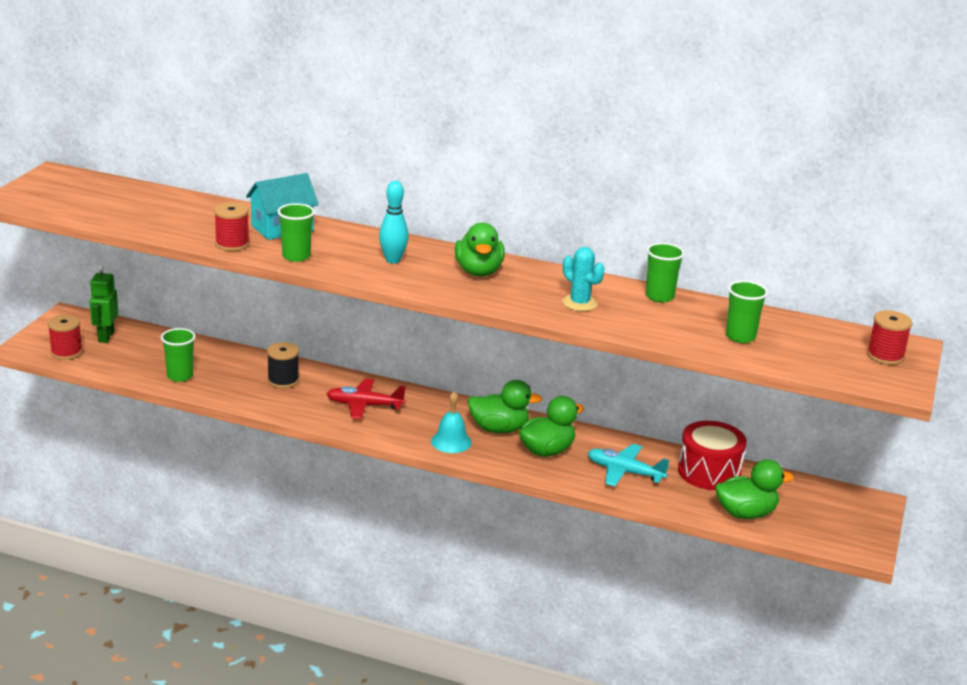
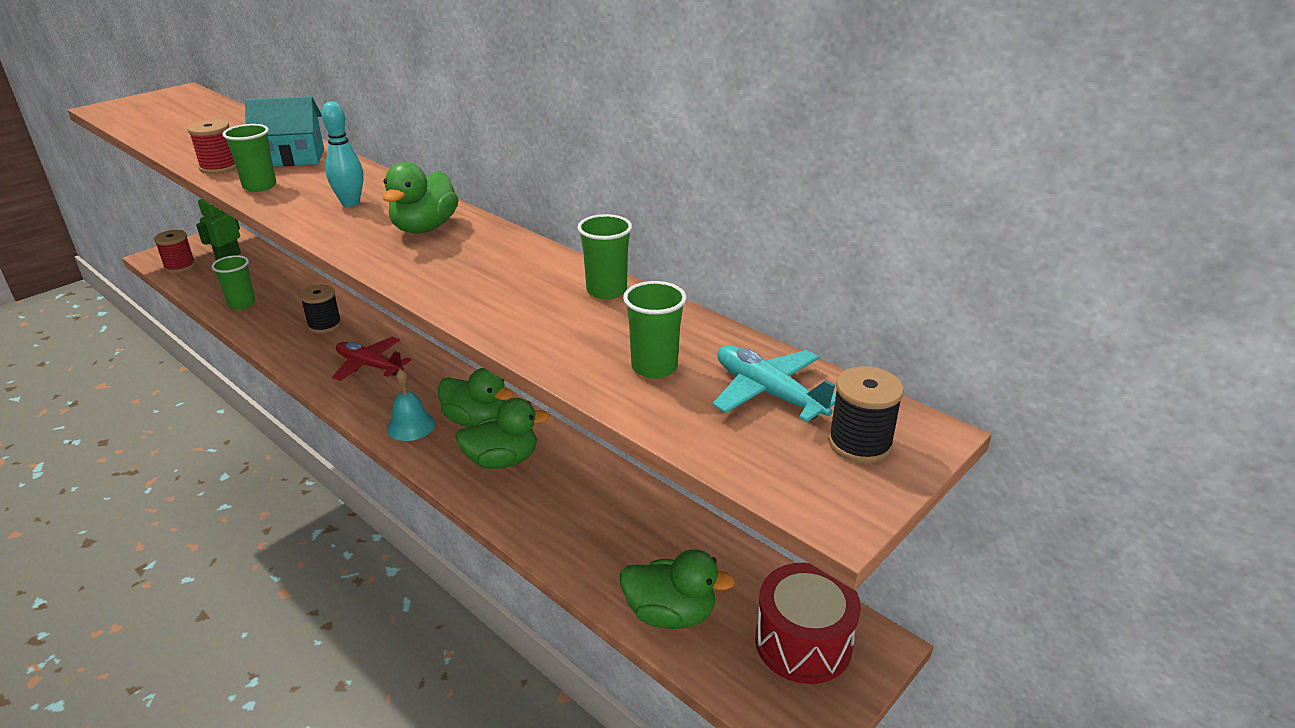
camera: 25 degrees right, 5 degrees up
(579, 303) = (491, 283): turquoise cactus -> none
(624, 472) = (566, 510): turquoise plane -> turquoise plane (768, 393)
(709, 472) = (672, 535): red drum -> red drum (803, 642)
(885, 356) = (860, 443): red spool -> black spool

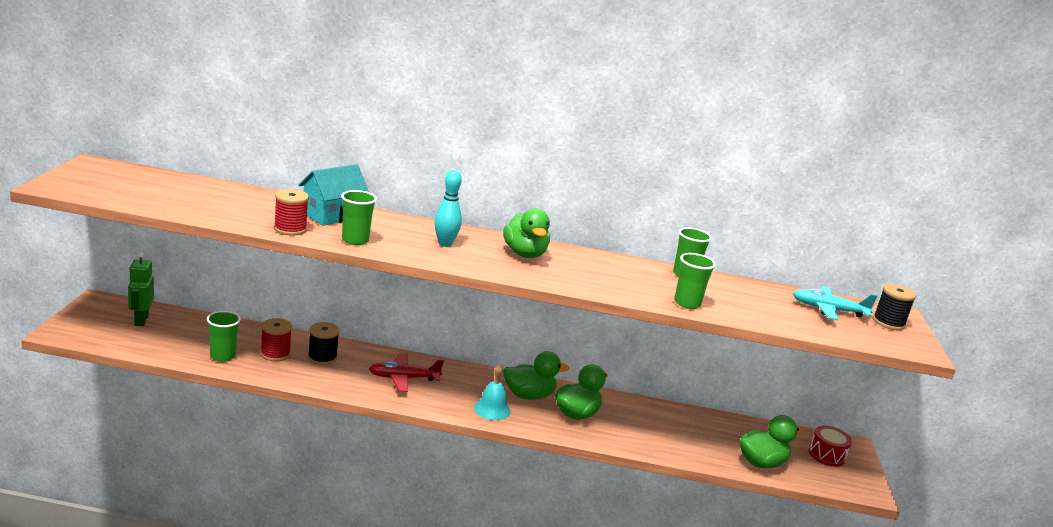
camera: 40 degrees left, 10 degrees down
(180, 266) = (104, 336): red spool -> red spool (275, 354)
(654, 367) = (769, 308): green cup -> green cup (687, 303)
(803, 642) = (826, 455): red drum -> red drum, size x0.65

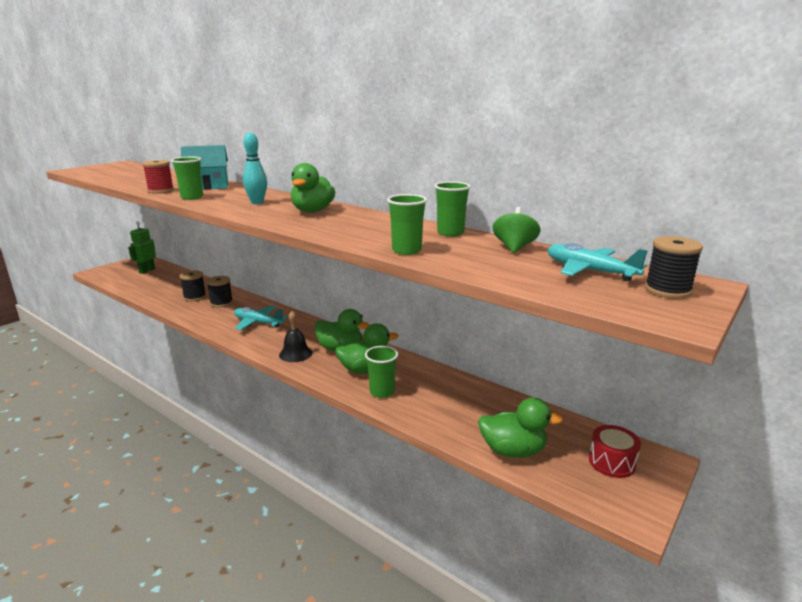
camera: 35 degrees right, 0 degrees up
(222, 356) = (161, 294): green cup -> green cup (382, 392)
(275, 354) = (194, 297): red spool -> black spool
(403, 378) = (258, 323): red plane -> turquoise plane
(492, 409) = (295, 354): turquoise bell -> black bell
(753, 289) = (514, 248): none -> green spinning top

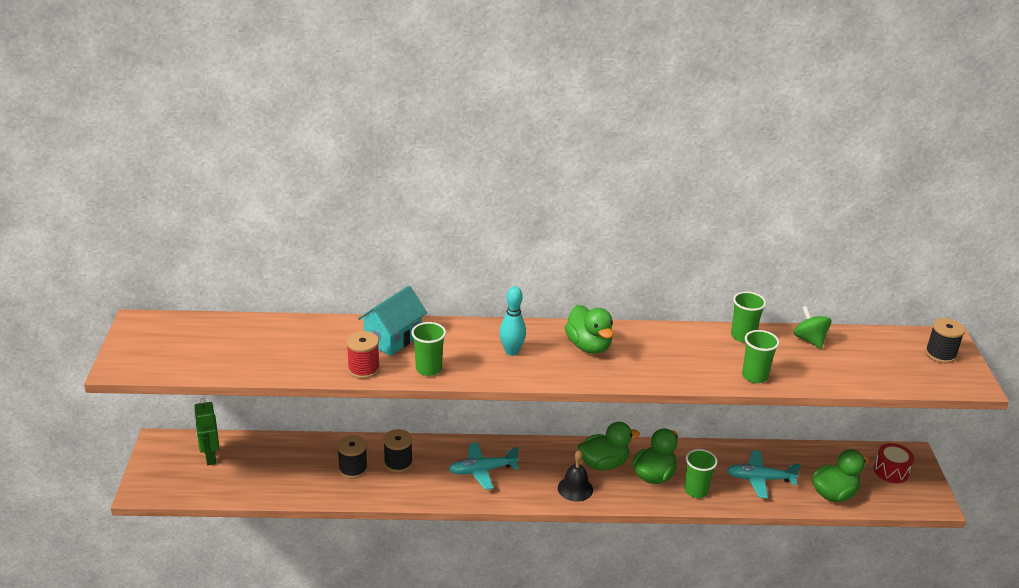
camera: 40 degrees left, 10 degrees up
(589, 271) = (883, 351): turquoise plane -> turquoise plane (759, 479)

